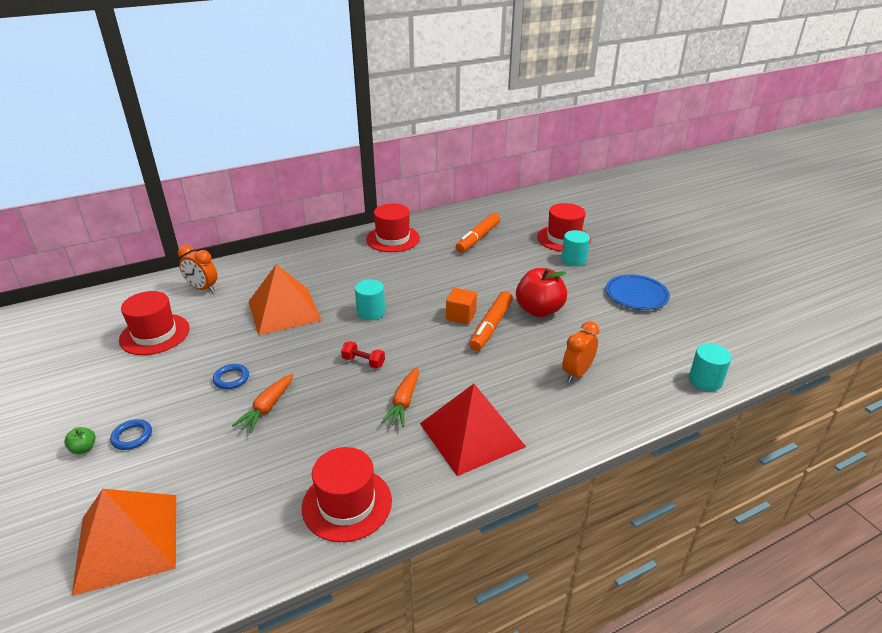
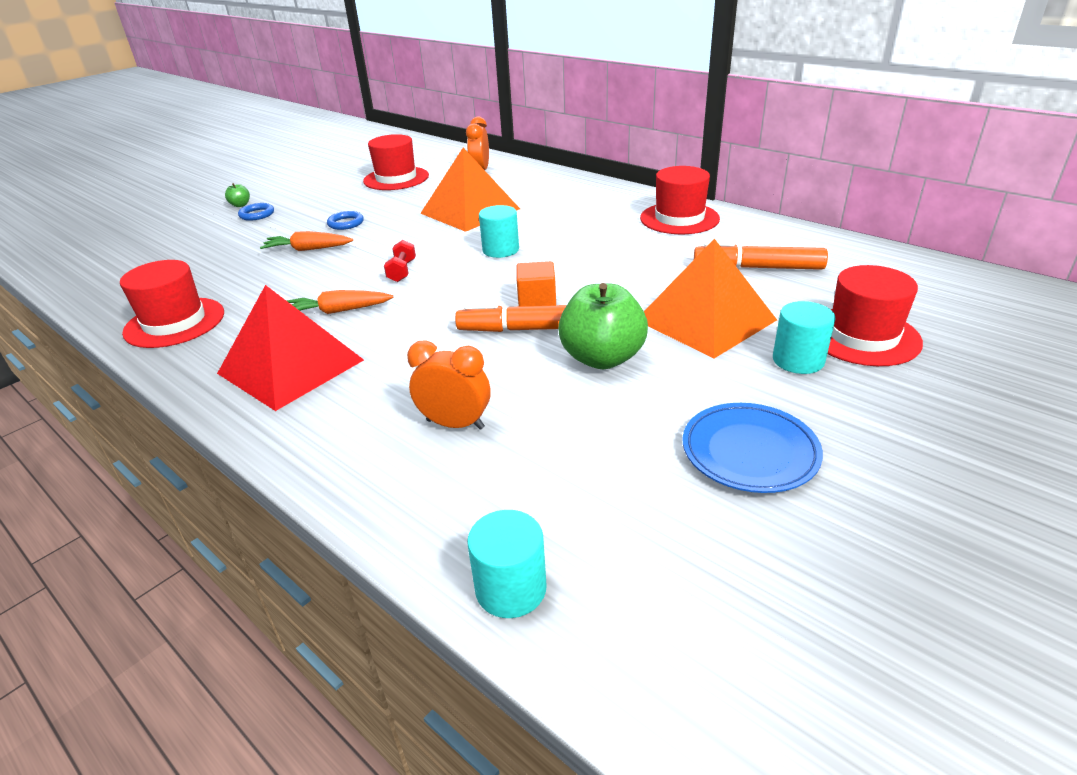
camera: 70 degrees right, 0 degrees up
(127, 542) = (138, 251): orange pyramid -> orange pyramid (705, 320)
(539, 310) = (602, 358): red apple -> green apple

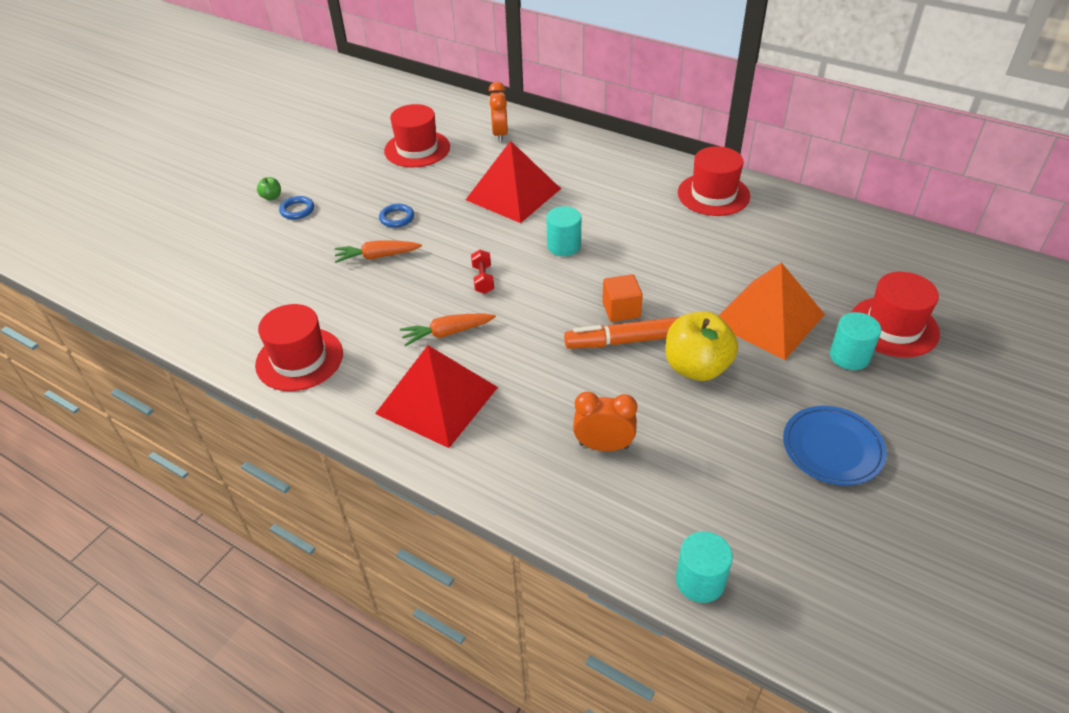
camera: 10 degrees left, 10 degrees up
(470, 211) = (513, 194): orange pyramid -> red pyramid
(602, 358) = (696, 367): green apple -> yellow apple
(758, 268) = (796, 254): orange marker -> none

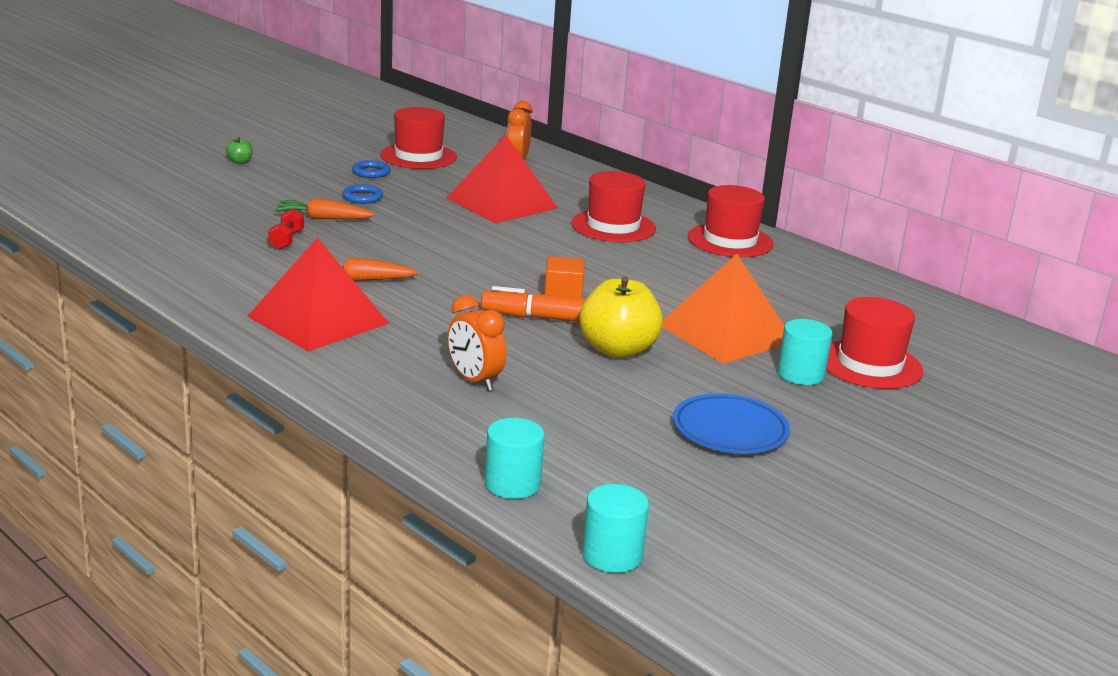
camera: 10 degrees right, 20 degrees down
(297, 210) = (261, 175): blue ring -> blue ring (371, 172)
(299, 359) = (194, 268): red hat -> red hat (613, 226)
(483, 279) = (425, 252): red dumbbell -> red dumbbell (286, 240)
(564, 246) = (531, 246): turquoise cylinder -> turquoise cylinder (612, 555)
(603, 446) = (474, 381): orange clock -> orange clock turned 150 degrees counterclockwise

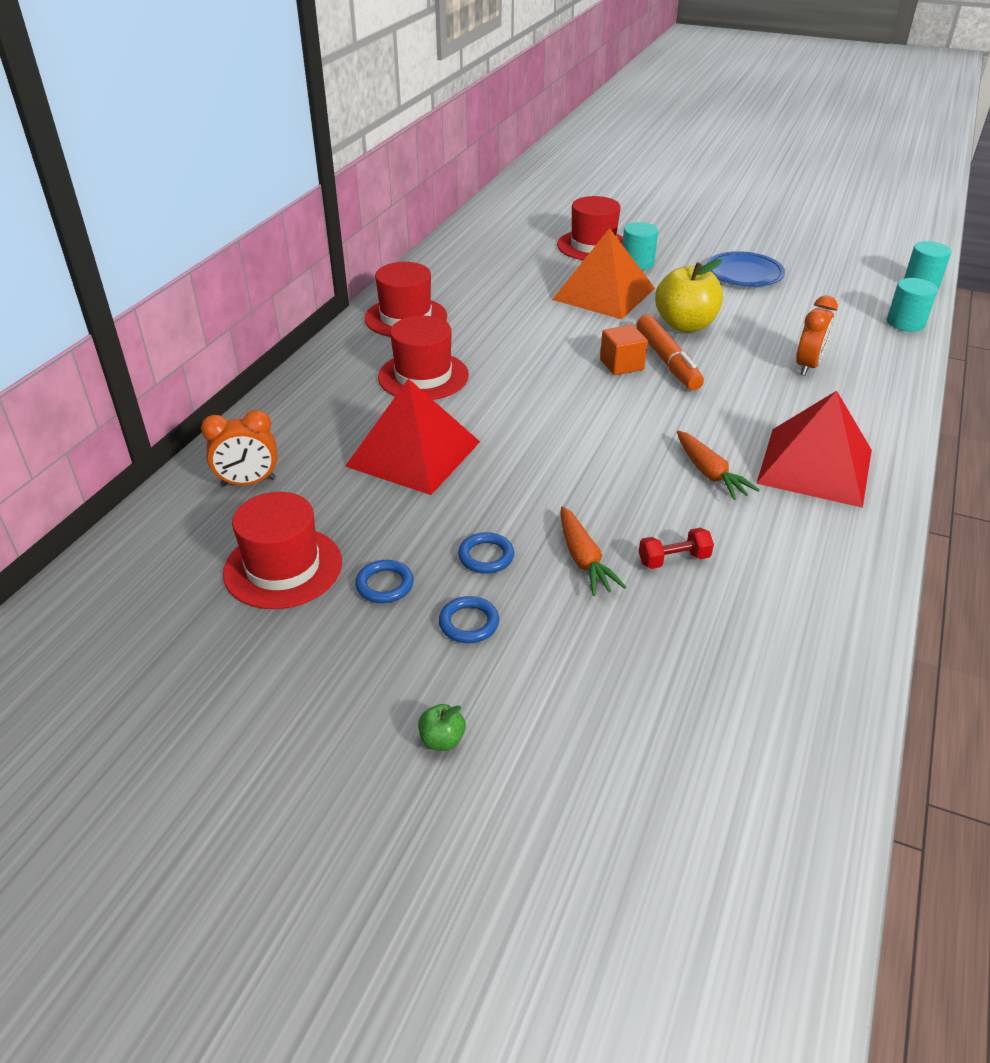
camera: 110 degrees left, 15 degrees up
(311, 182) = (469, 623): none -> blue ring

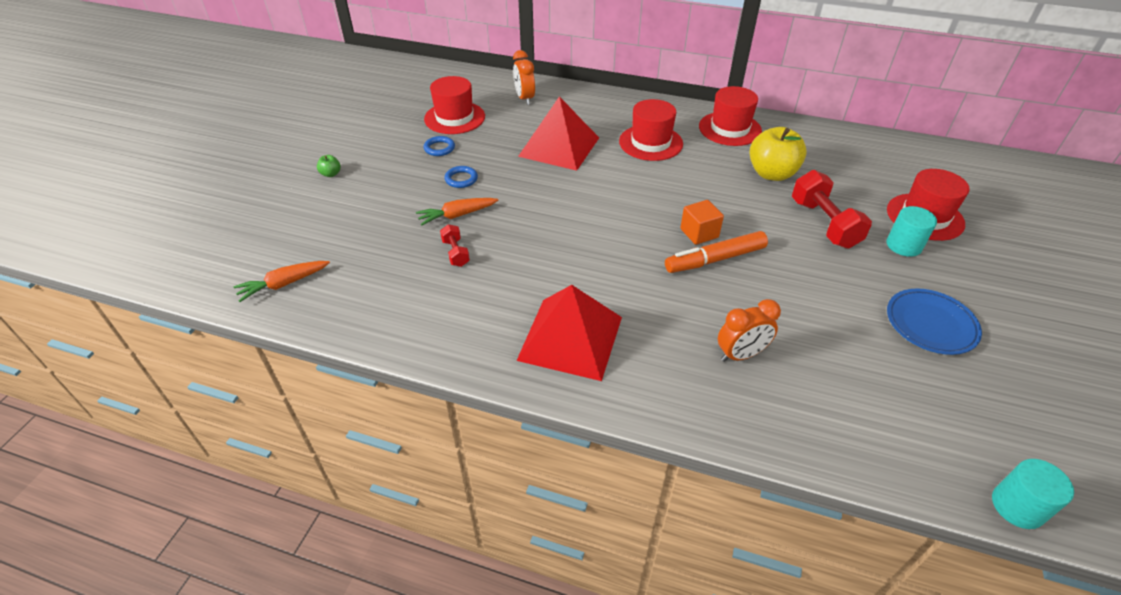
camera: 85 degrees right, 5 degrees up
(469, 623) = (407, 176): blue ring -> none
(604, 294) = (824, 224): orange pyramid -> red dumbbell
(685, 325) = (786, 273): yellow apple -> yellow apple (771, 174)
(710, 473) = (553, 275): orange carrot -> orange carrot (283, 284)
(808, 366) = (741, 355): orange clock -> orange clock turned 45 degrees counterclockwise
(905, 323) = (883, 462): turquoise cylinder -> none

